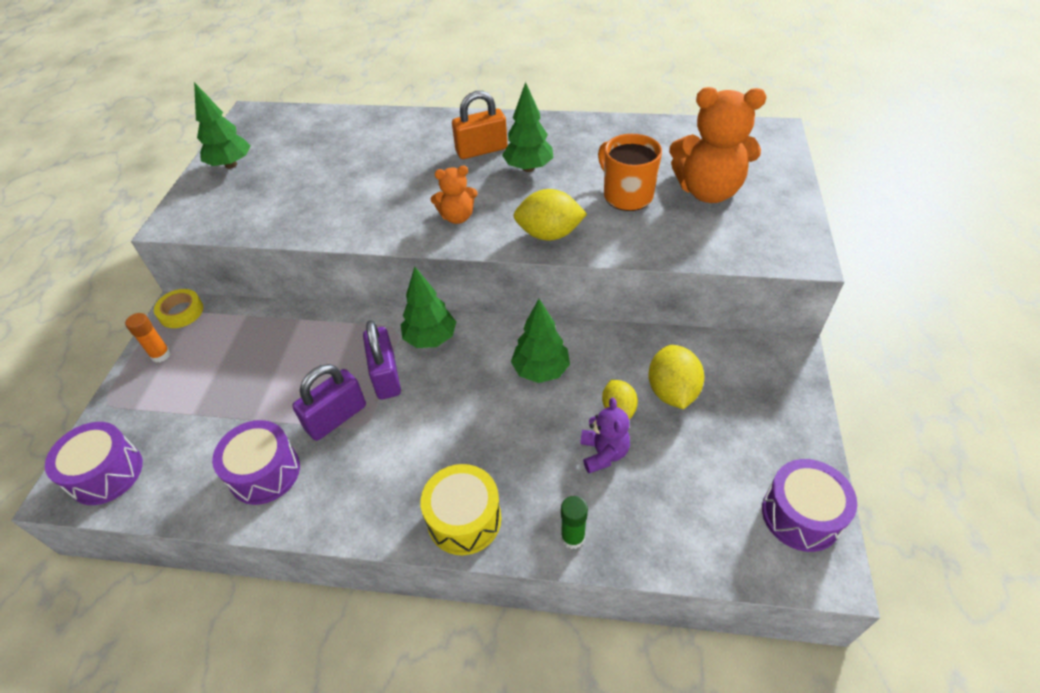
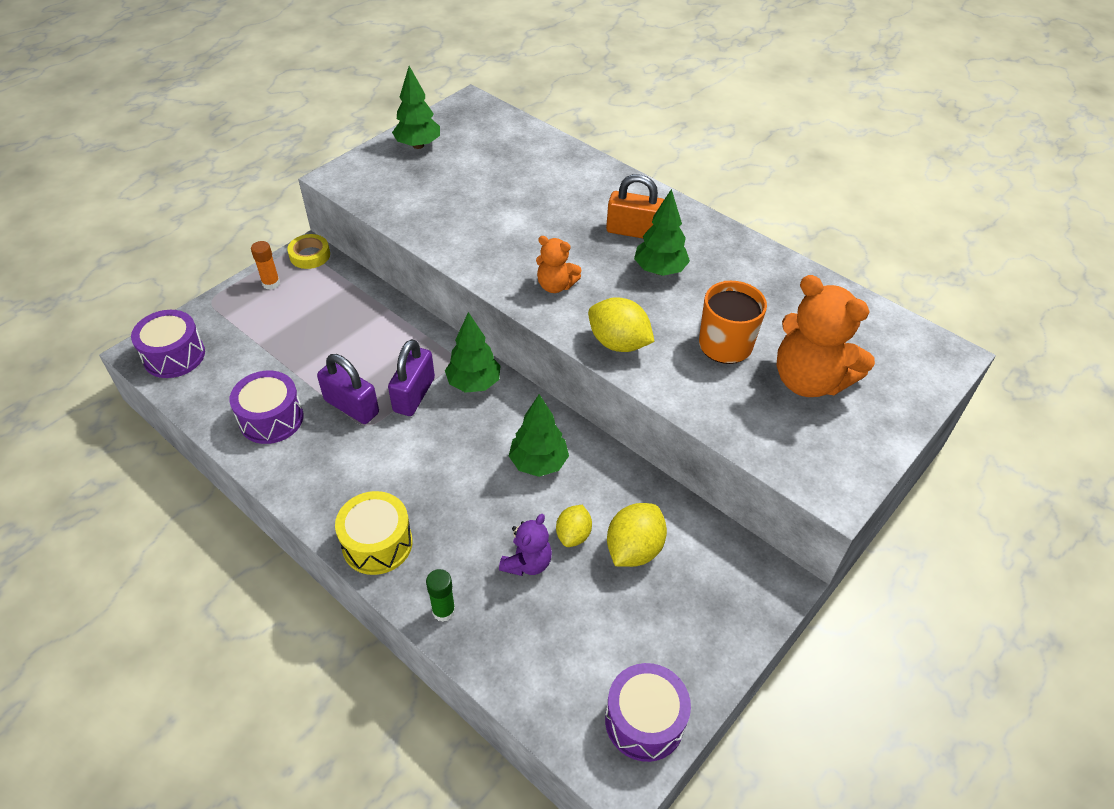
camera: 30 degrees right, 0 degrees up
(336, 417) = (351, 406): purple padlock -> purple padlock turned 45 degrees clockwise

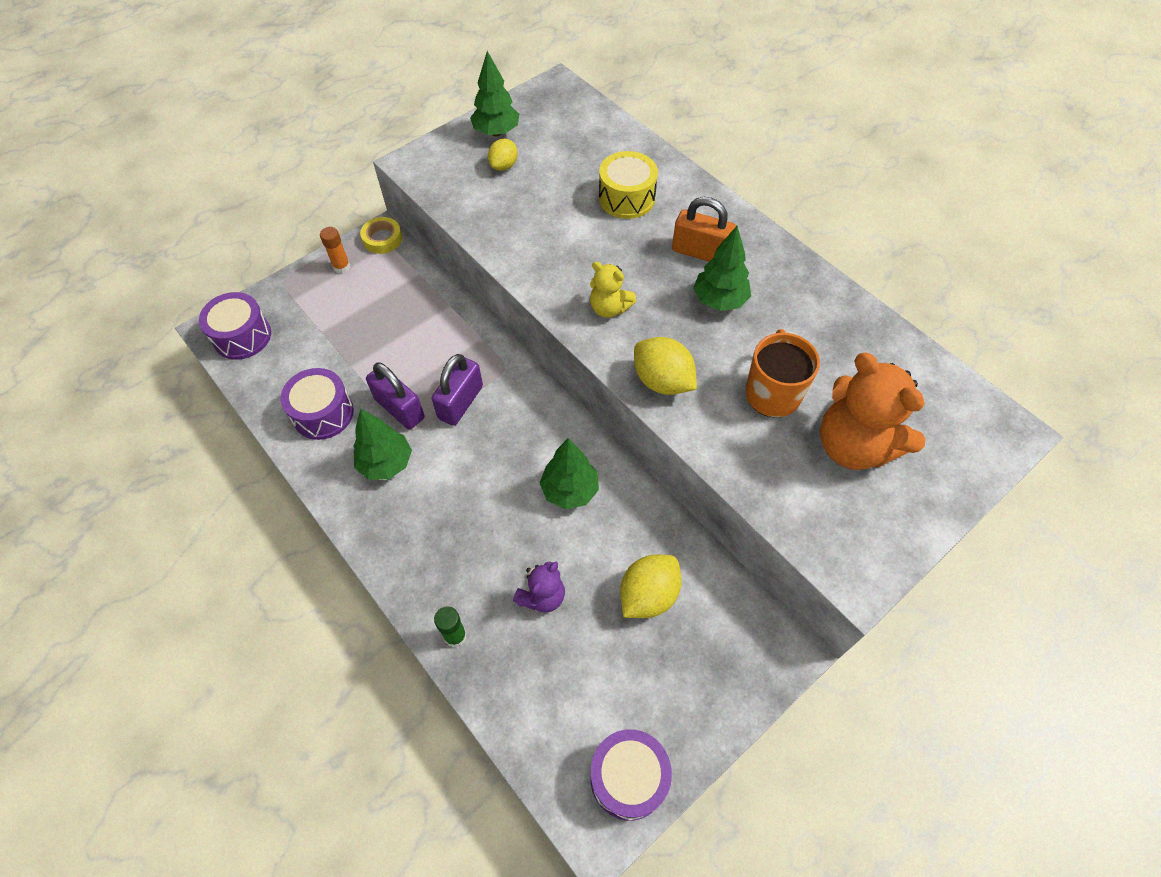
camera: 10 degrees right, 10 degrees up
(377, 543) = (403, 557): yellow drum -> yellow drum (626, 198)
(474, 383) = (520, 396): green tree -> green tree (386, 463)
(555, 285) = (609, 308): orange teddy bear -> yellow teddy bear
(573, 535) = (591, 572): yellow lemon -> yellow lemon (504, 166)

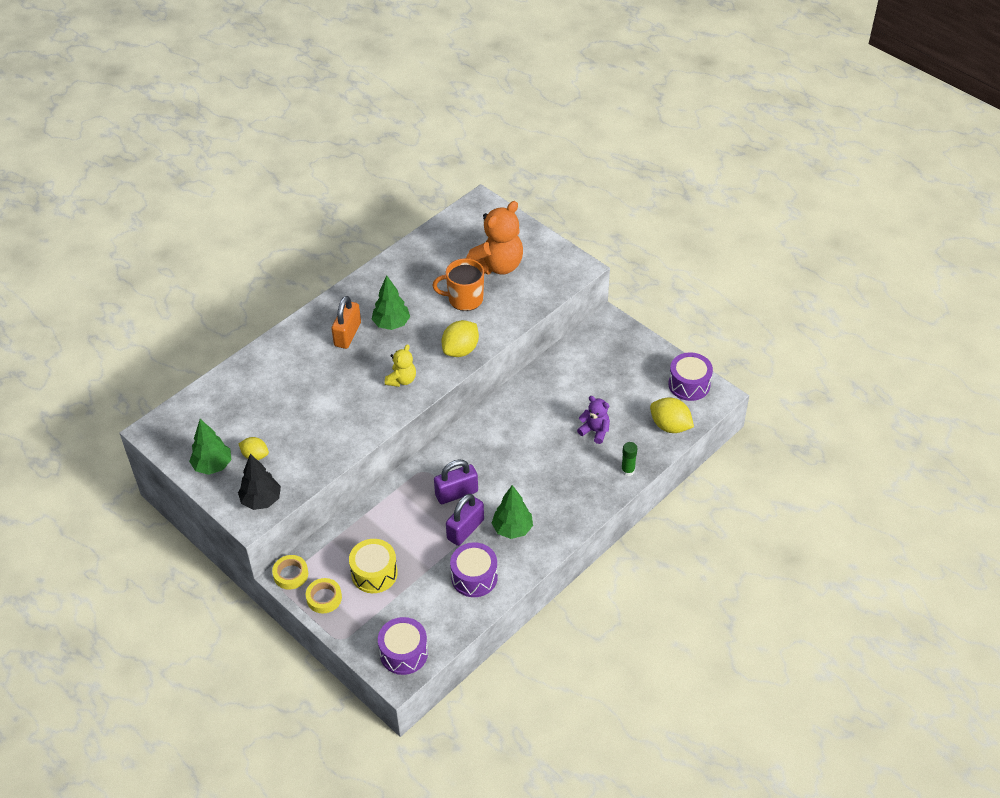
camera: 95 degrees left, 10 degrees down
(342, 267) = (324, 598): orange glue stick -> yellow tape
(435, 172) = (261, 500): none -> black tree
(460, 402) = (456, 493): purple padlock -> purple padlock turned 45 degrees counterclockwise
(569, 490) = (520, 424): green tree -> none
(626, 198) = (293, 377): yellow drum -> yellow drum (374, 573)
(648, 595) = (585, 381): yellow lemon -> yellow lemon (670, 426)

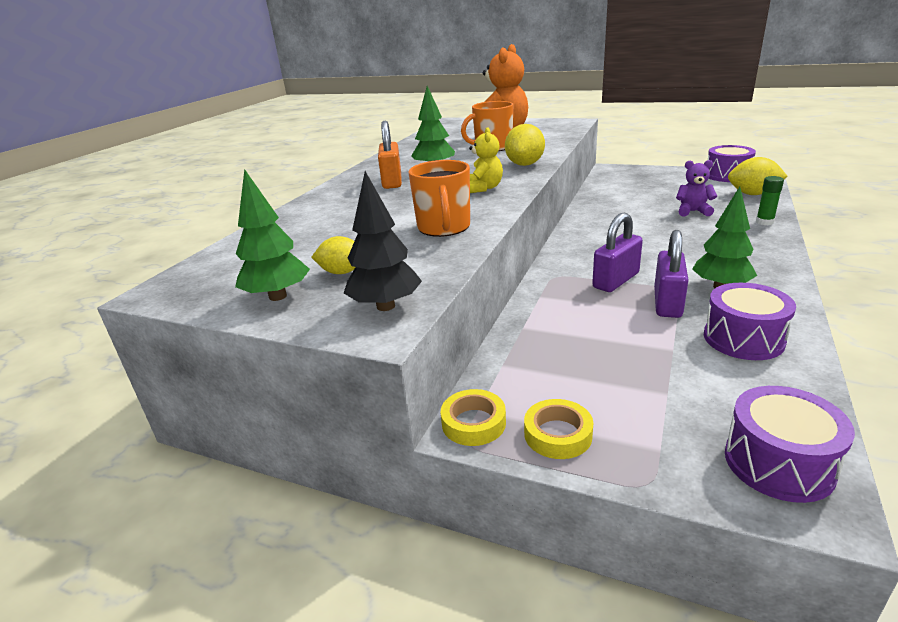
camera: 20 degrees left, 20 degrees down
(339, 428) = (444, 228): none -> orange mug
(374, 573) = (603, 379): yellow drum -> none

